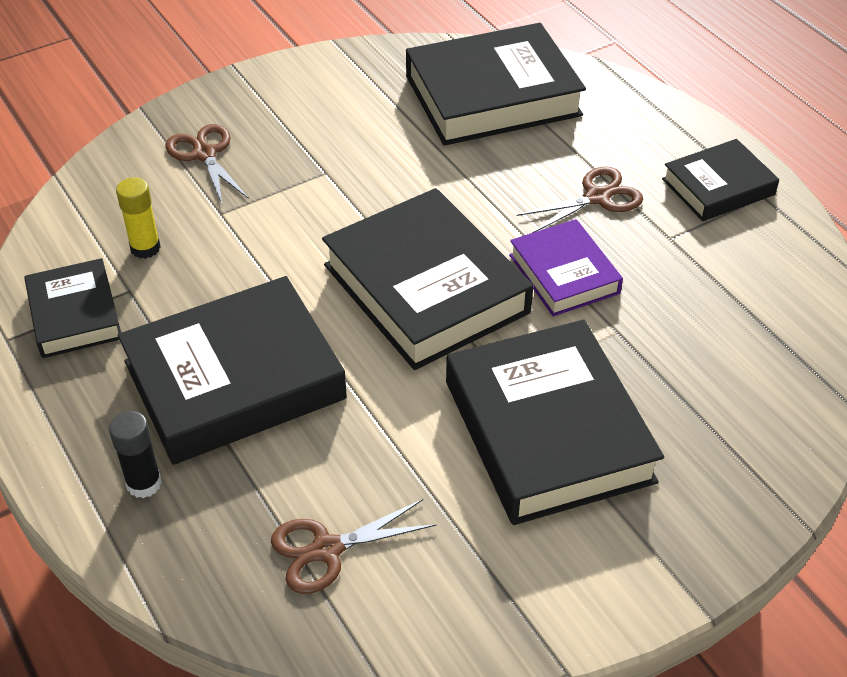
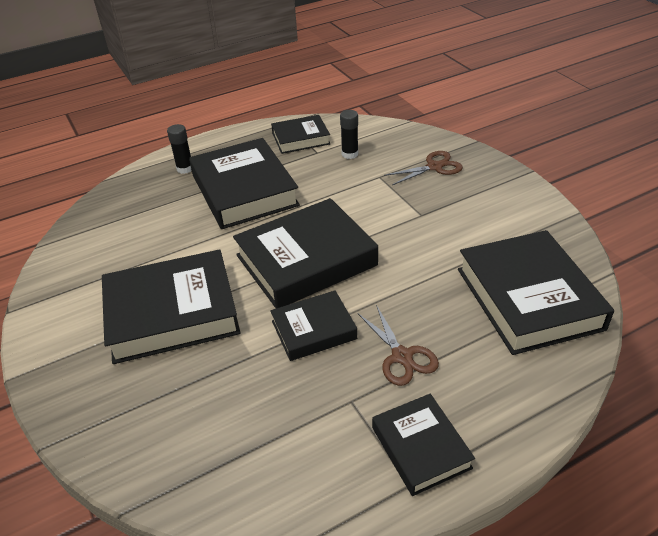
camera: 95 degrees right, 5 degrees down
(145, 248) = (350, 154): yellow glue stick -> black glue stick
(327, 550) = (123, 226): brown scissors -> none
(564, 274) = (314, 330): purple book -> black book

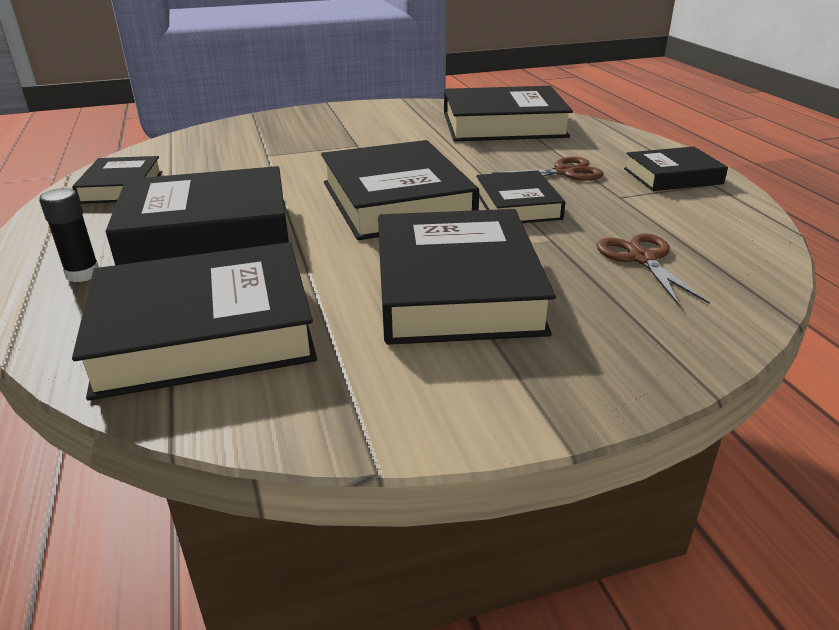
camera: 80 degrees left, 10 degrees down
(126, 227) = (204, 332): none -> black book
(350, 154) = (200, 164): black glue stick -> none
(434, 167) = (278, 132): brown scissors -> brown scissors (642, 259)

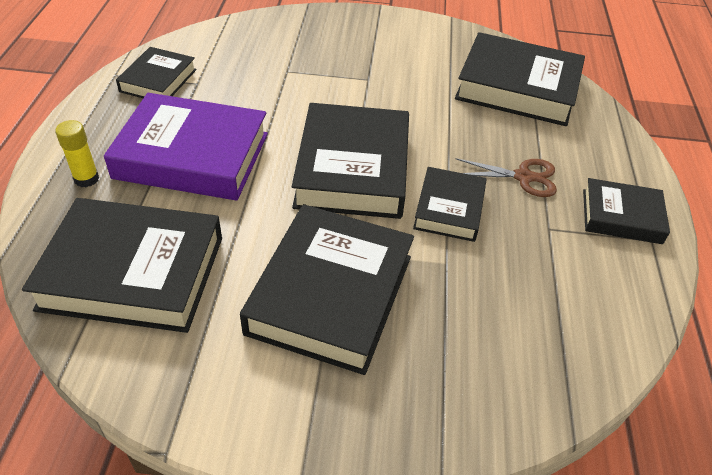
camera: 20 degrees right, 15 degrees up
(83, 274) = (86, 179): black glue stick -> yellow glue stick
(207, 229) = (192, 156): black book -> purple book
(642, 259) = (504, 316): brown scissors -> none

